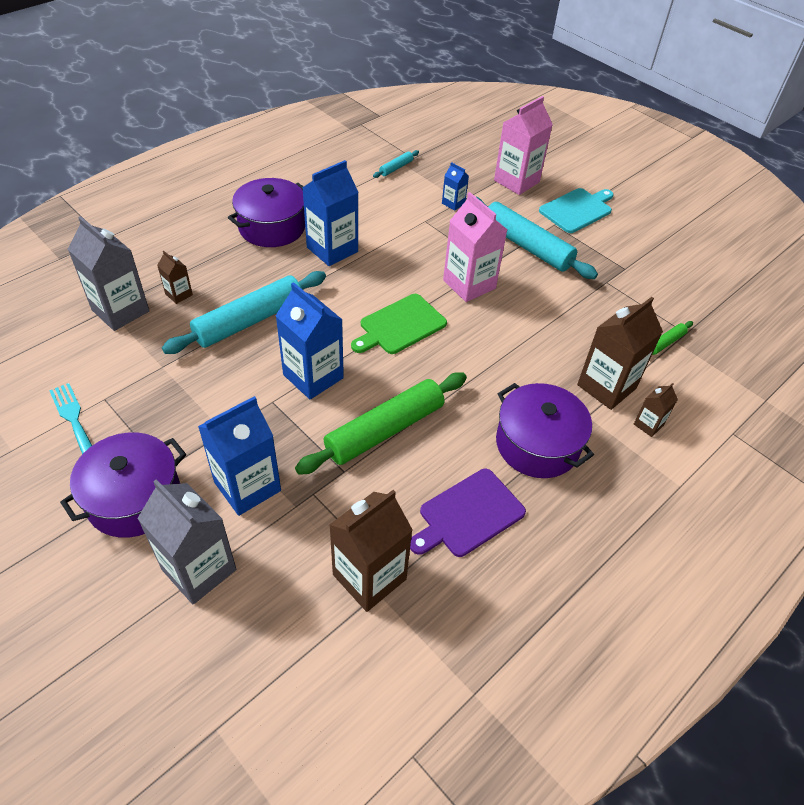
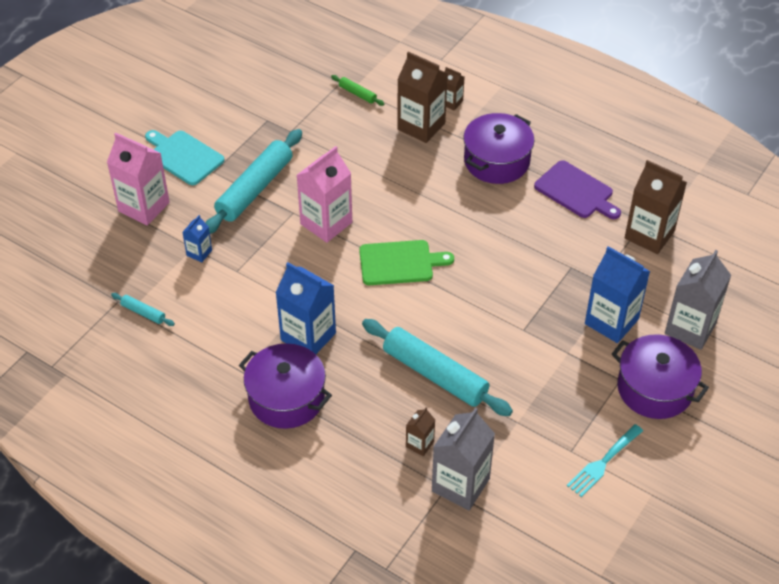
camera: 100 degrees left, 0 degrees up
(313, 376) = (484, 309): blue carton -> none
(385, 430) = (522, 250): green rolling pin -> none
(400, 325) = (400, 263): green cutting board -> green cutting board turned 45 degrees counterclockwise

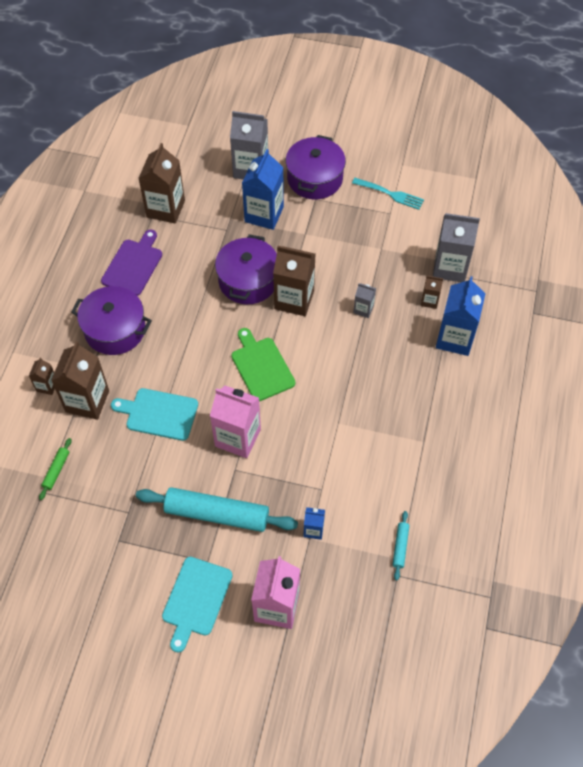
camera: 110 degrees left, 10 degrees up
(286, 398) = (432, 400): purple pot -> purple pot (248, 280)
(308, 336) = (367, 407): blue carton -> blue carton (455, 338)
(382, 172) = (159, 414): none -> turquoise cutting board
(435, 374) = (363, 309): turquoise rolling pin -> grey carton
(475, 314) = (294, 300): none -> brown carton

